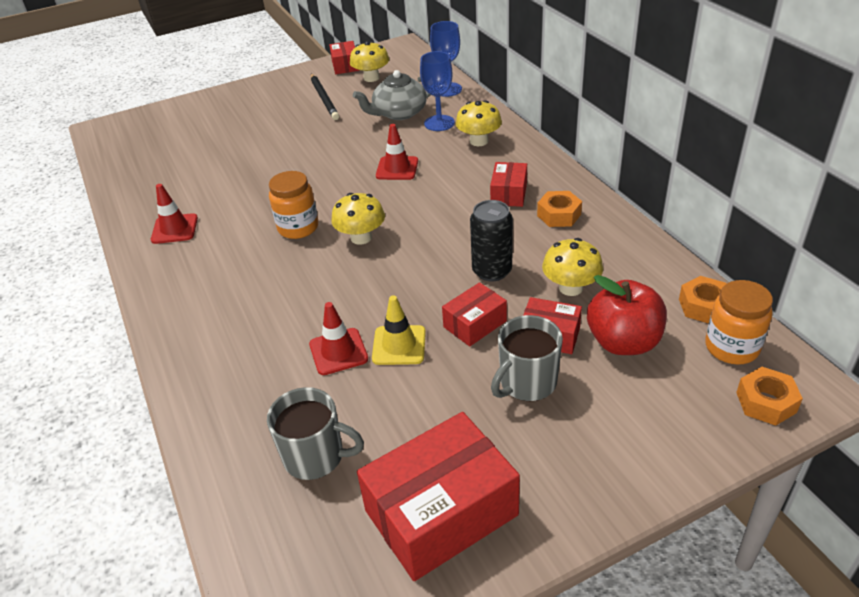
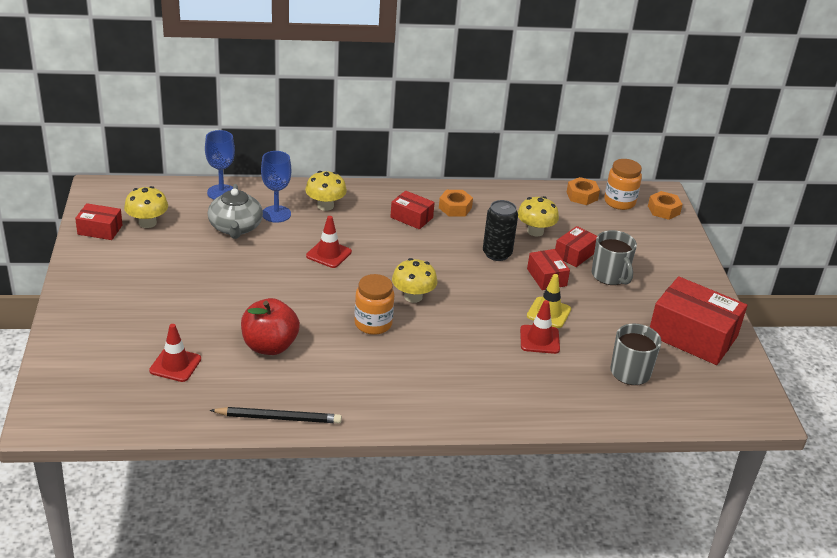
camera: 75 degrees left, 5 degrees down
(174, 229) = (315, 393): red traffic cone -> red traffic cone (175, 365)
(324, 98) = (157, 259): black pencil -> black pencil (278, 418)
(441, 513) = (692, 336): red box -> red box turned 45 degrees counterclockwise
(623, 342) = (595, 232): red apple -> red apple (269, 346)

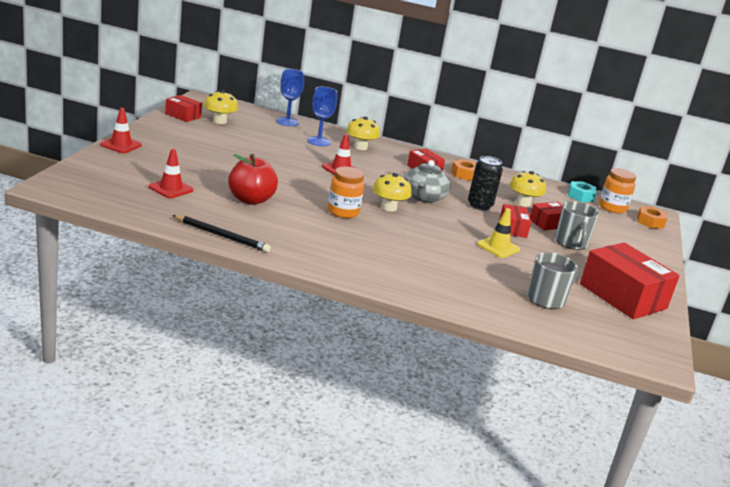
camera: 20 degrees right, 10 degrees down
(235, 227) = (281, 139): grey teapot -> grey teapot (424, 197)
(539, 339) = (477, 258): red traffic cone -> red traffic cone (121, 145)
(582, 196) = (580, 196): orange nut -> turquoise nut

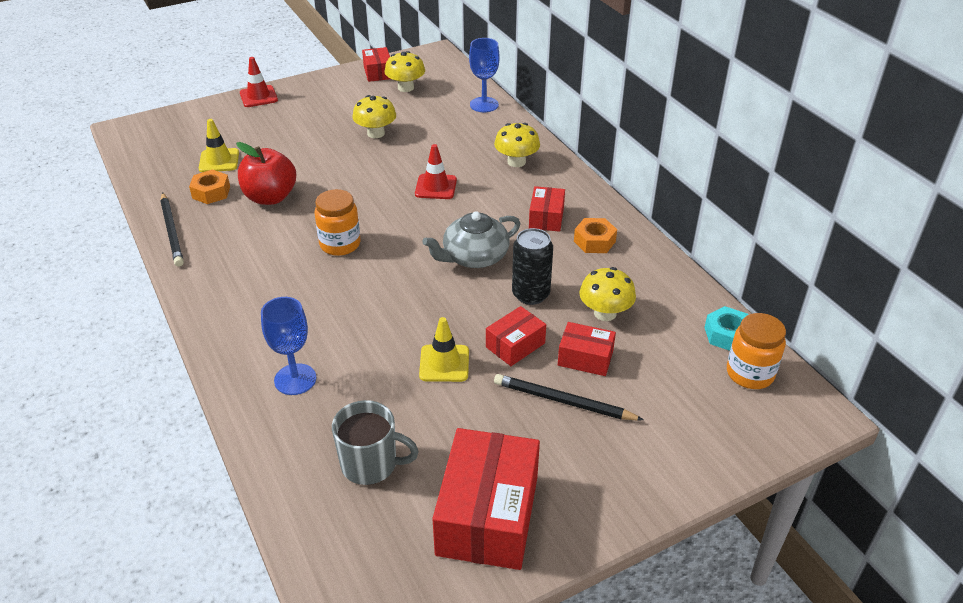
camera: 50 degrees right, 15 degrees up
(171, 188) = (219, 161): red traffic cone -> yellow traffic cone
(318, 141) = (476, 141): blue goblet -> blue goblet (295, 379)
(389, 207) = (403, 257): yellow mushroom -> yellow mushroom (376, 133)
(571, 243) = (564, 401): grey mug -> black pencil
(650, 222) = (777, 424): orange nut -> orange nut (211, 192)

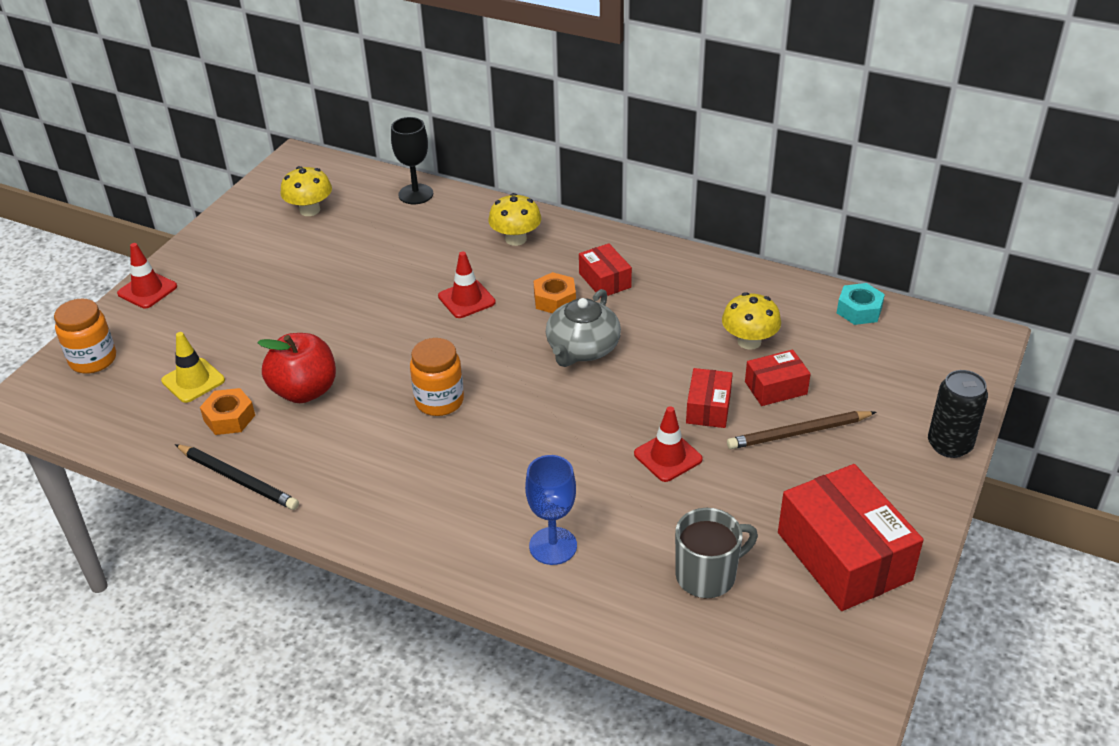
camera: 35 degrees left, 0 degrees up
(376, 133) = (337, 272): yellow mushroom -> none
(378, 72) = (257, 206): red box -> none
(444, 363) = (668, 457): yellow traffic cone -> red traffic cone
(484, 105) = (415, 194): blue goblet -> black goblet
(530, 294) = (670, 357): black can -> black can (949, 445)
(564, 401) = (799, 432): black pencil -> brown pencil
(594, 241) = (671, 282): orange nut -> orange nut (555, 300)
(750, 373) = (907, 333): orange jar -> orange jar (93, 360)

